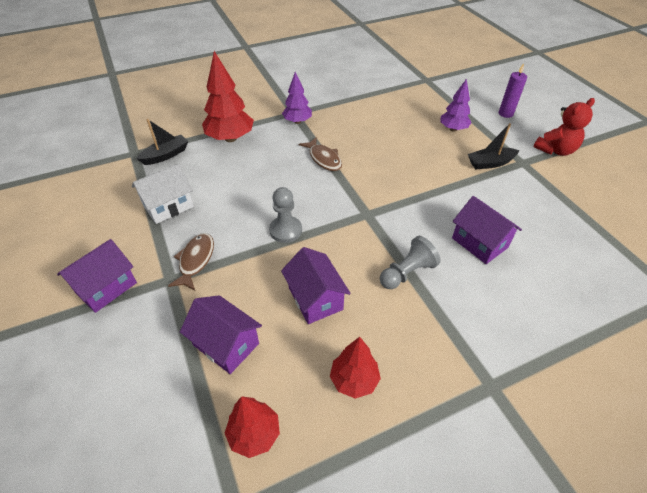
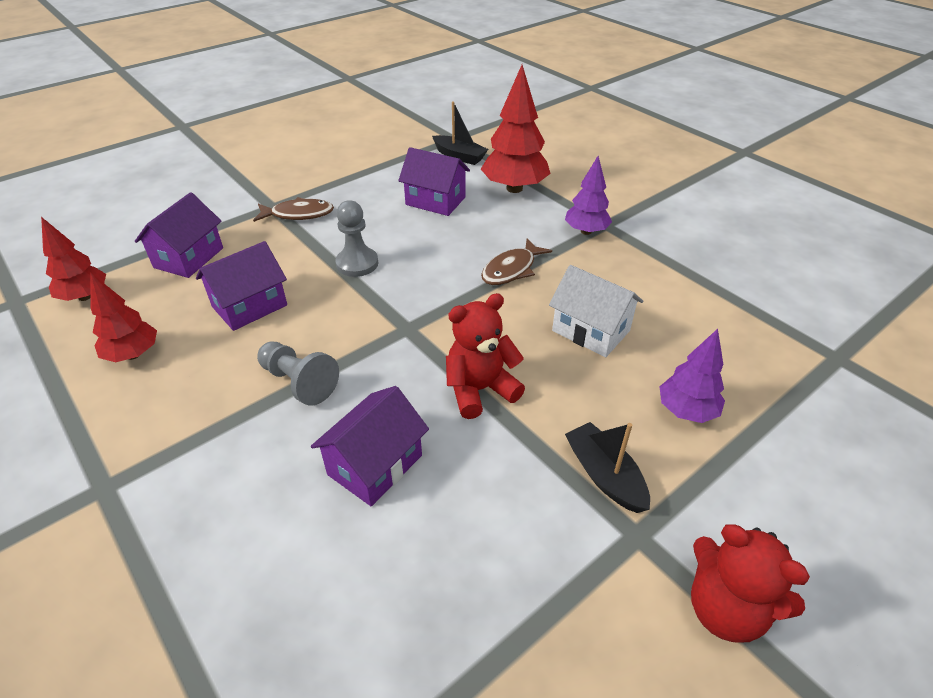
camera: 75 degrees right, 5 degrees down
(106, 287) = (259, 176): purple house -> purple house (435, 201)
(168, 206) = (376, 179): white house -> white house (591, 331)
(428, 192) = (480, 390): none -> red teddy bear
(505, 114) = (813, 502): purple candle -> none

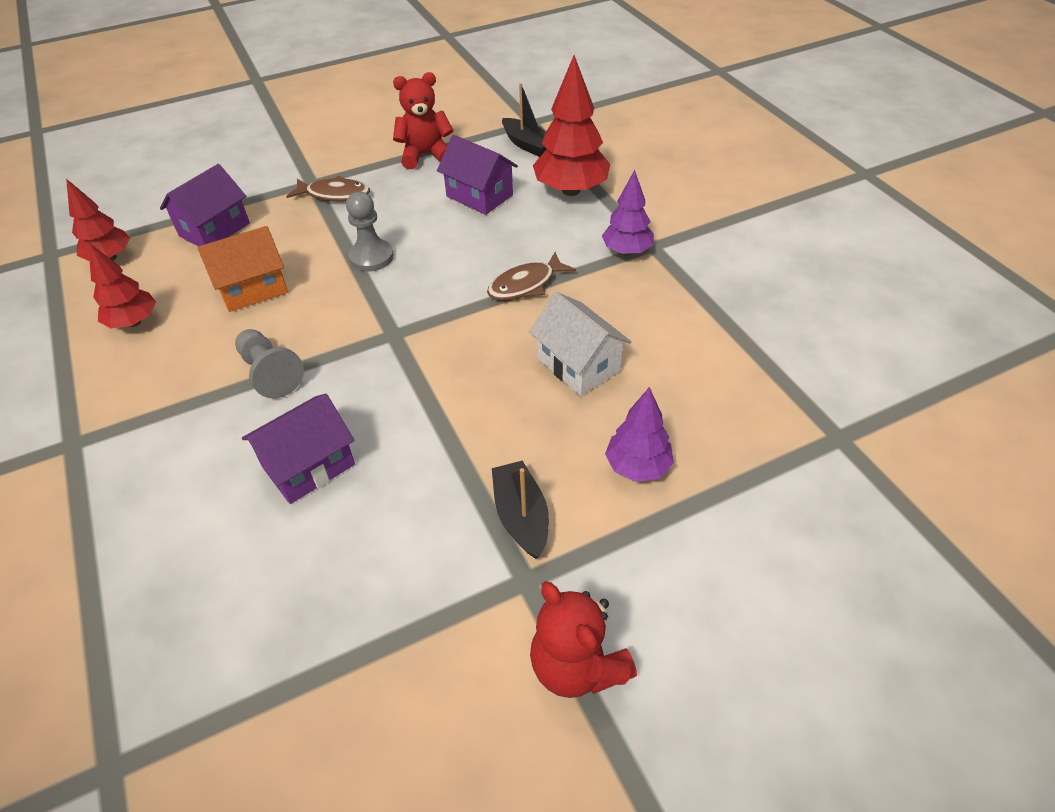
camera: 15 degrees right, 5 degrees up
(250, 306) = (253, 288): purple house -> orange house
(480, 390) = (437, 409): red teddy bear -> red teddy bear (425, 155)

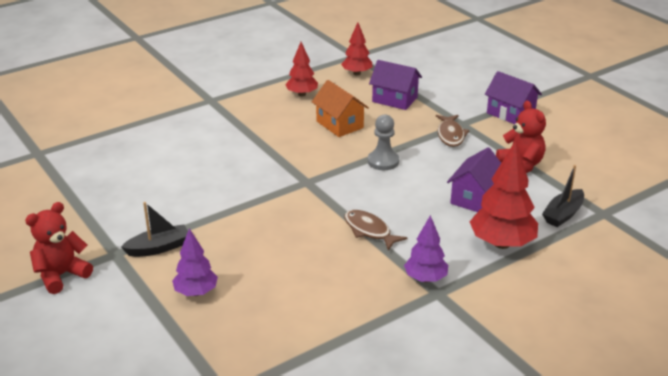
camera: 80 degrees right, 15 degrees down
(270, 373) = (266, 145): grey pawn -> none
(309, 466) = (196, 170): purple house -> purple house (510, 114)
(578, 365) = (288, 261): white house -> none

